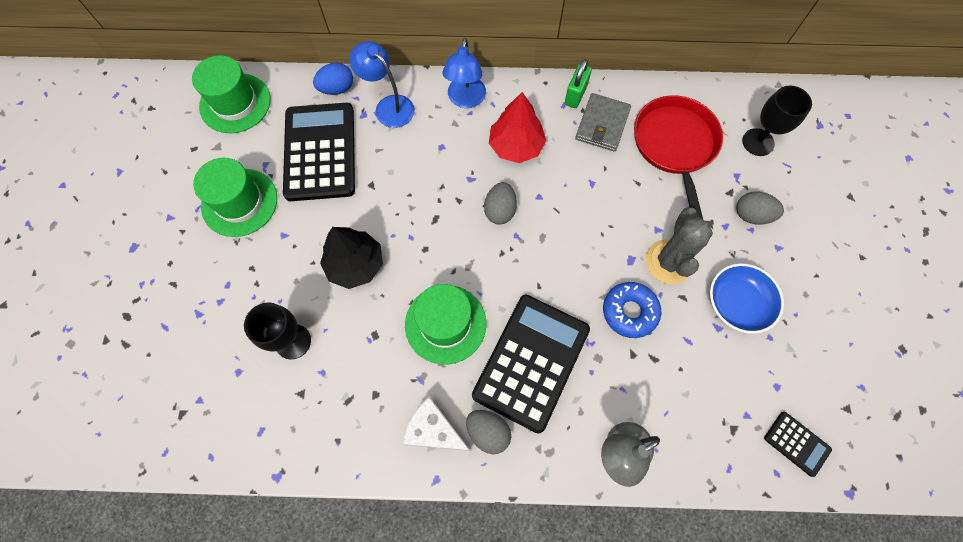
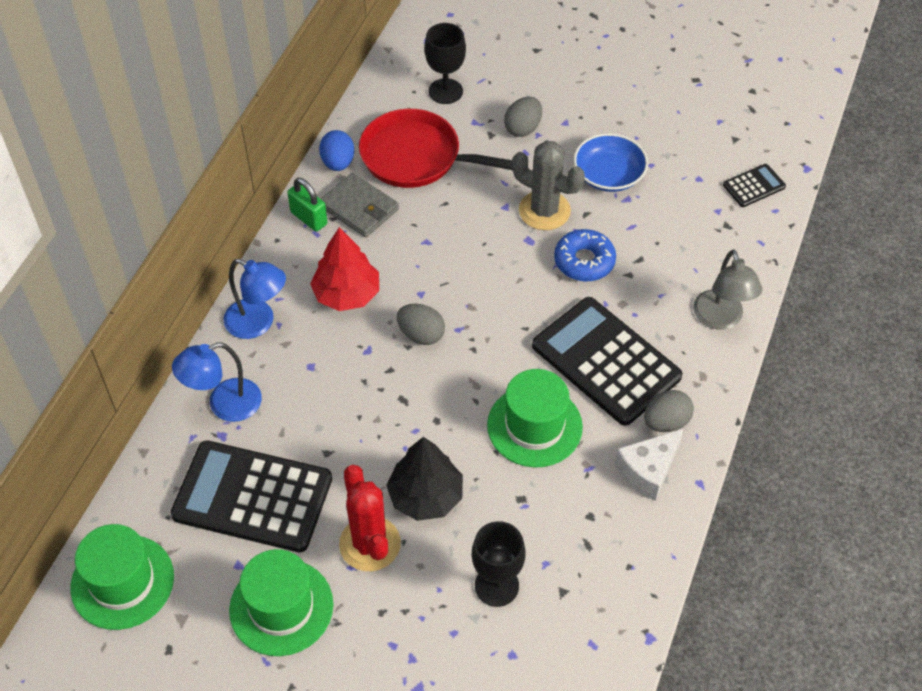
camera: 70 degrees left, 15 degrees down
(304, 240) = (370, 544): none -> red cactus
(337, 89) = (166, 455): blue egg -> blue egg (338, 163)

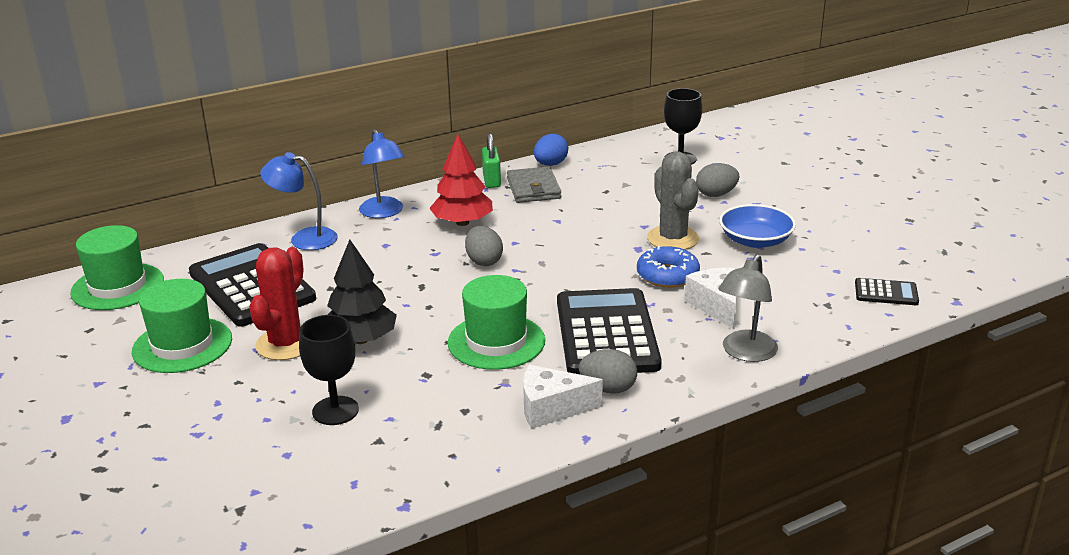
camera: 40 degrees right, 25 degrees down
(416, 157) = (611, 180): red pan -> none
(653, 276) = (716, 306): none -> white cheese

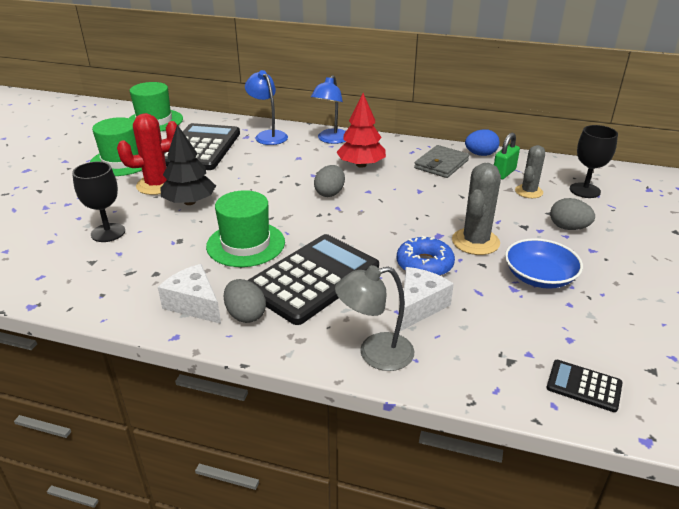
camera: 45 degrees right, 5 degrees up
(491, 181) = (424, 148): green padlock -> green padlock (504, 173)
(643, 179) = (528, 191): none -> grey cactus
(886, 293) = (584, 386): black calculator -> black calculator turned 150 degrees clockwise

